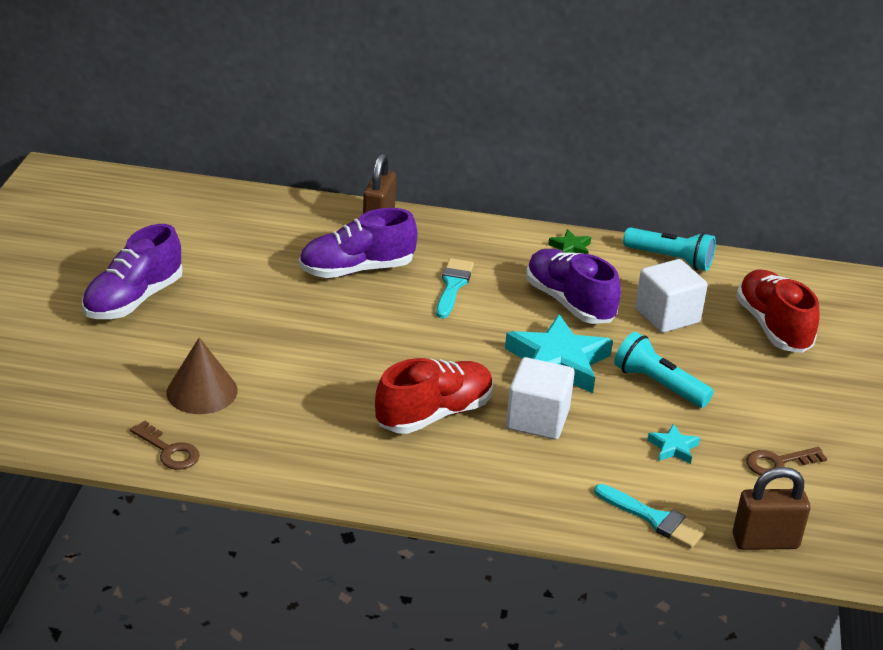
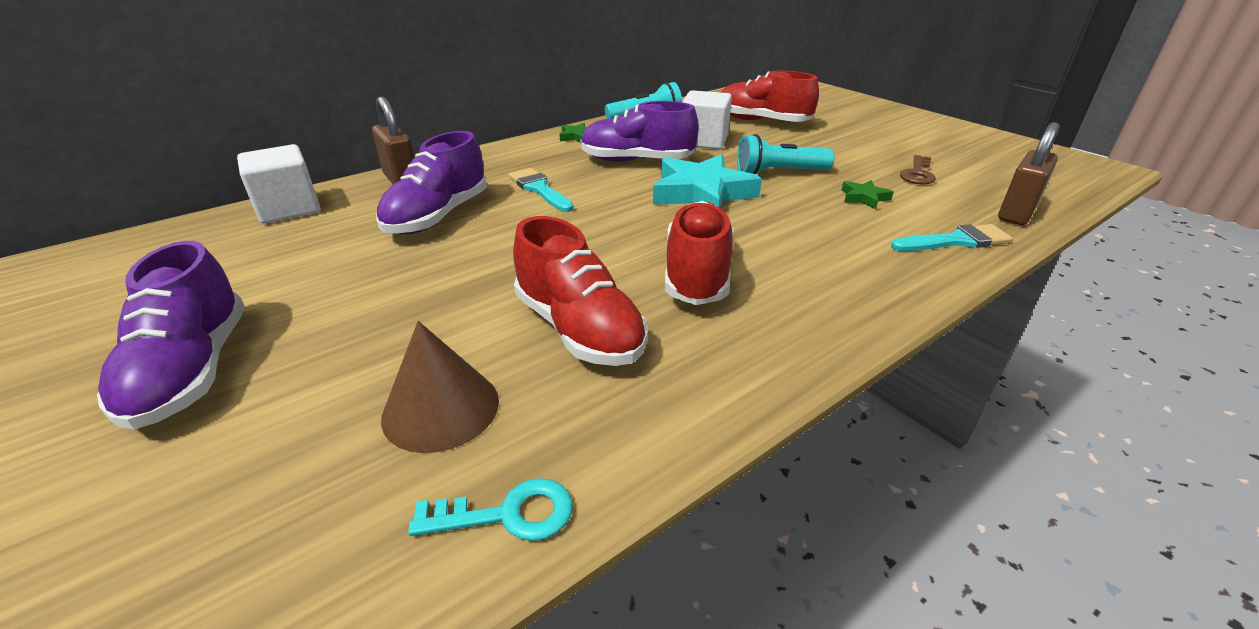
camera: 45 degrees left, 0 degrees up
(169, 450) = (507, 514): brown key -> turquoise key
(315, 398) = (579, 329): none -> red shoe
(537, 419) = (765, 231): white cube -> white cube (288, 208)
(673, 448) = (864, 198): turquoise star -> green star

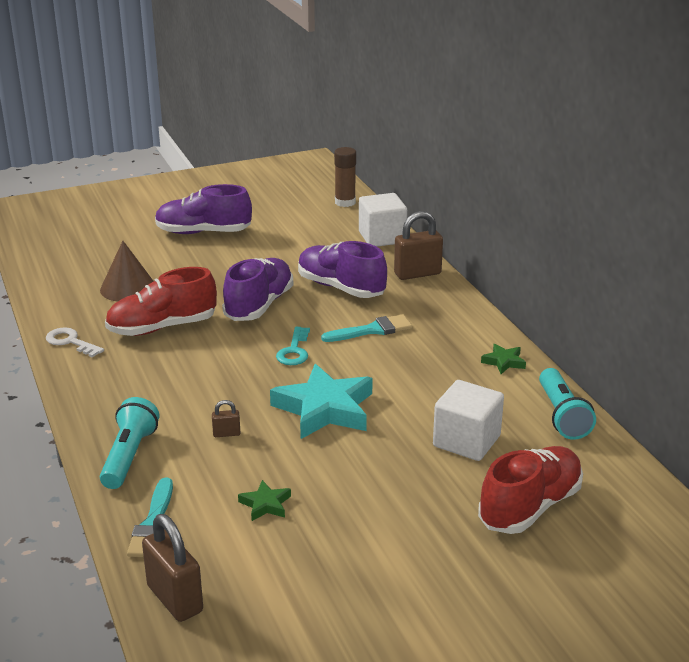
camera: 105 degrees right, 5 degrees down
(137, 248) = (345, 202): none -> brown glue stick
(507, 514) = (53, 300): turquoise key -> turquoise key (294, 351)
(637, 161) = (419, 387): purple shoe -> purple shoe (259, 305)
(665, 420) = (70, 342): none -> white key
(697, 273) = (193, 378): red shoe -> none
(779, 173) = (352, 468): turquoise flashlight -> turquoise flashlight (129, 456)
(785, 232) = (226, 434): none -> brown padlock
(917, 173) = (305, 573): brown key -> none

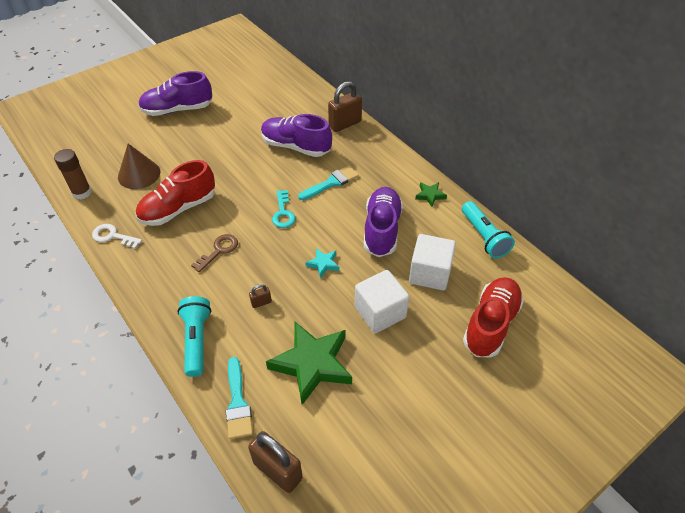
camera: 15 degrees left, 20 degrees up
(195, 375) = (219, 250): none -> brown key
(259, 305) = (243, 174): purple shoe -> purple shoe (382, 230)
(265, 504) = (312, 364): green star -> green star, size x2.22
(325, 409) = (323, 264): turquoise star -> turquoise star, size x0.45
(345, 202) = (271, 64): brown glue stick -> brown glue stick (82, 192)
(382, 237) = (309, 94): white cube -> white cube (380, 312)

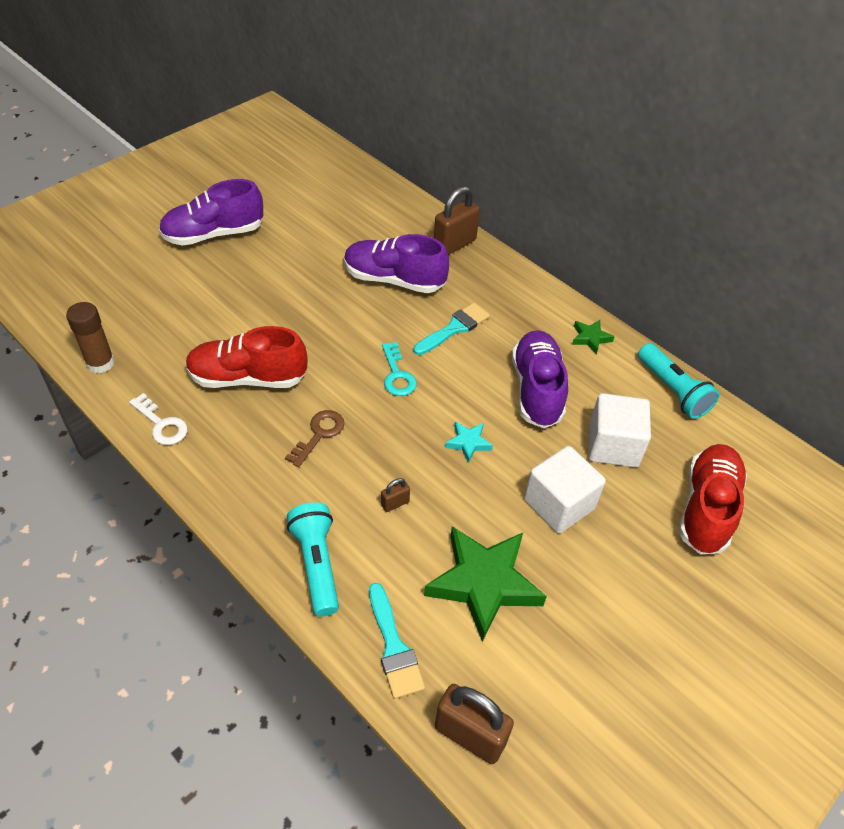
camera: 10 degrees left, 0 degrees up
(113, 236) = (161, 424): white key -> white key turned 150 degrees counterclockwise
(139, 174) = (179, 331): brown cone -> none
(178, 209) = (248, 378): red shoe -> red shoe turned 45 degrees clockwise

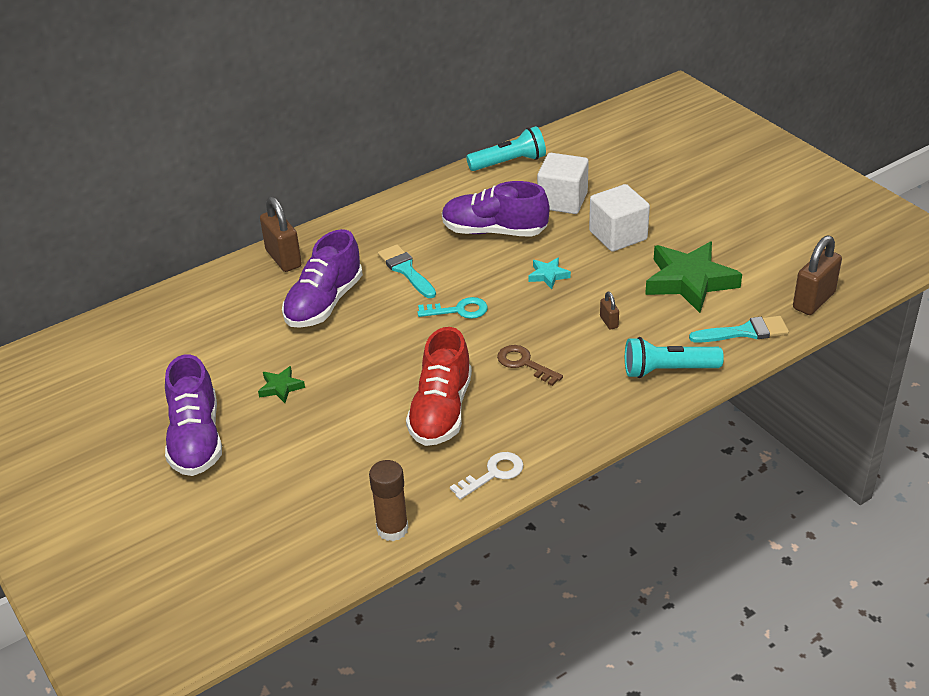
camera: 75 degrees left, 10 degrees down
(590, 338) = (439, 194): green star -> green star (281, 387)
(706, 508) = (628, 168): red shoe -> none

